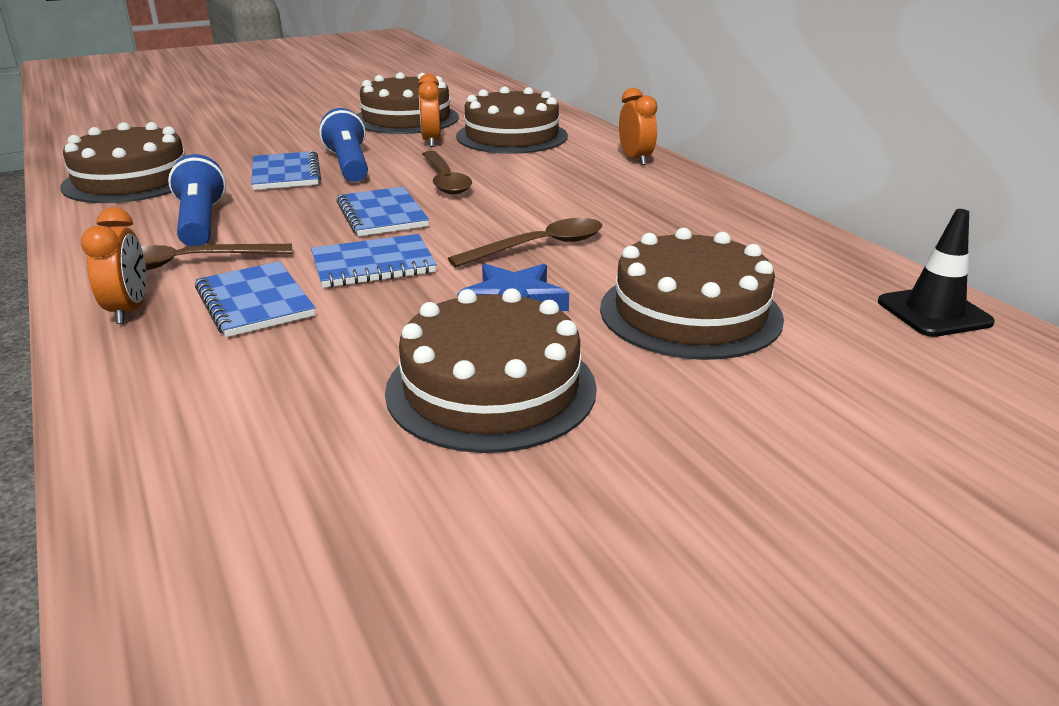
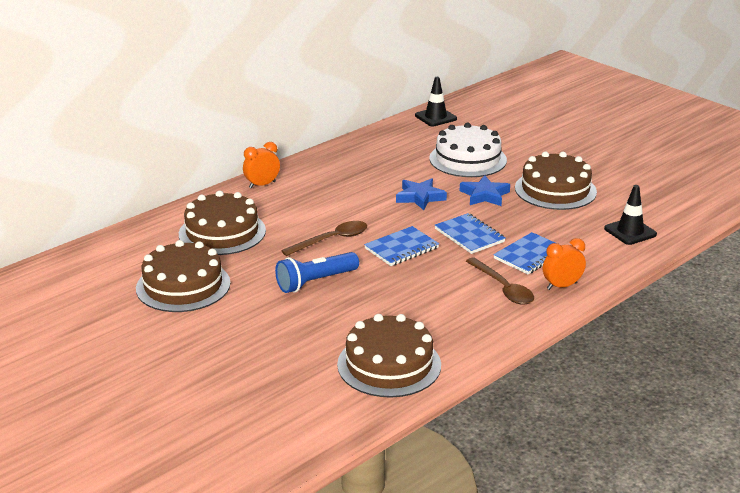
camera: 105 degrees left, 0 degrees up
(201, 223) = (448, 305): blue flashlight -> none
(215, 443) = (630, 231): none -> black traffic cone
(286, 174) = (345, 302): blue notebook -> none
(431, 141) = (246, 261): orange clock -> none
(539, 247) = (420, 197): brown spoon -> blue star
(690, 312) = (468, 159): brown cake -> white cake

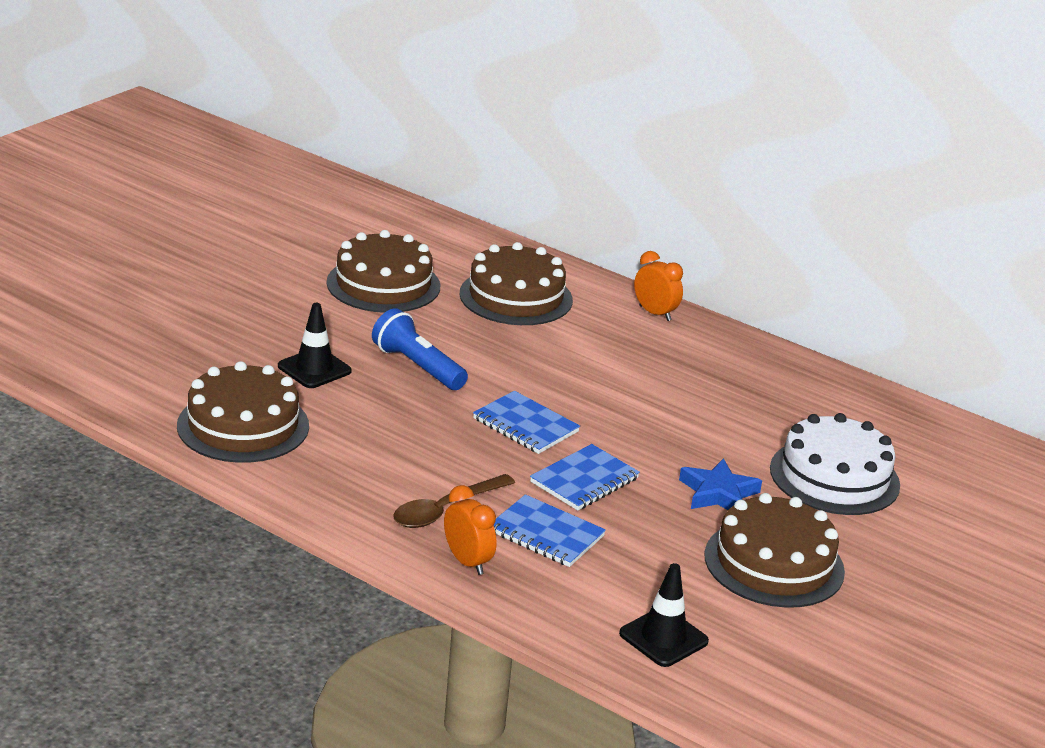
camera: 75 degrees right, 0 degrees up
(331, 240) = (527, 372): brown spoon -> none
(420, 197) = (682, 436): blue star -> none
(435, 117) = (972, 444): black traffic cone -> black traffic cone (314, 369)

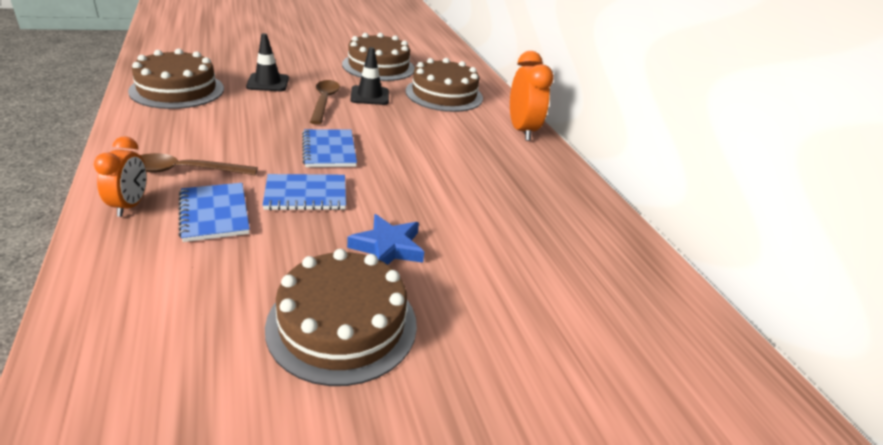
camera: 35 degrees right, 5 degrees up
(418, 367) = (324, 101): blue flashlight -> brown spoon
(655, 313) = (522, 130): orange clock -> orange clock, size x1.58
(663, 638) = (139, 336): black traffic cone -> black traffic cone (369, 96)
(834, 477) = (507, 281): white cake -> none

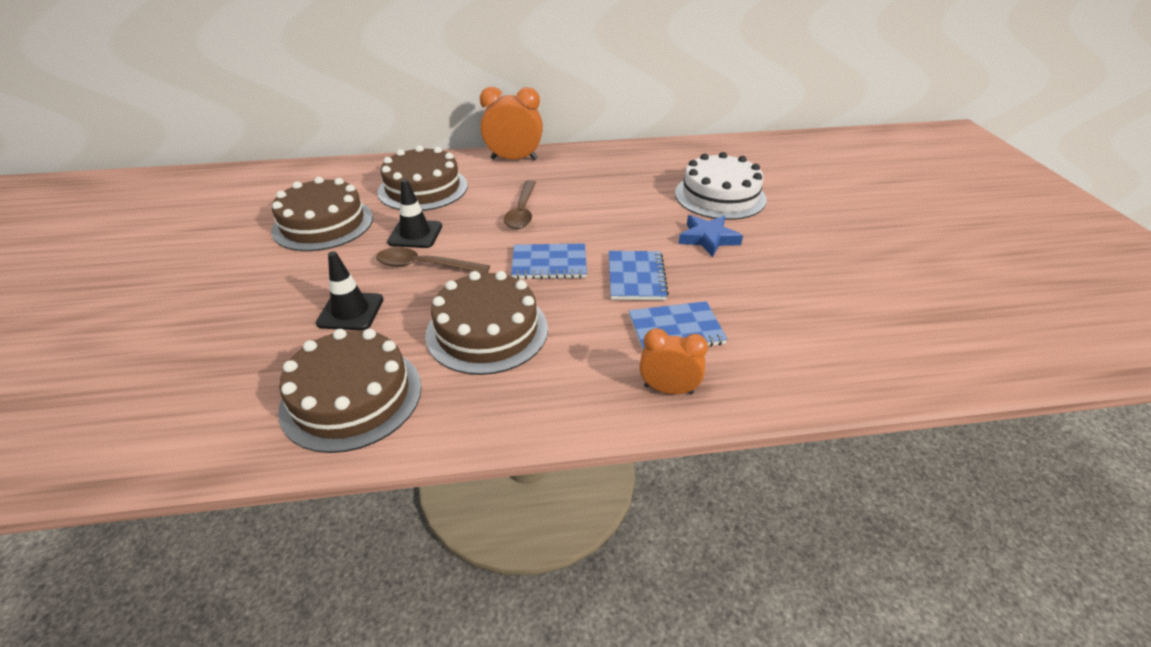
camera: 75 degrees left, 5 degrees up
(186, 171) = (594, 358): brown spoon -> brown spoon (522, 211)
(342, 324) = (799, 261): brown cake -> brown cake (487, 331)
(500, 266) = (720, 196): none -> white cake

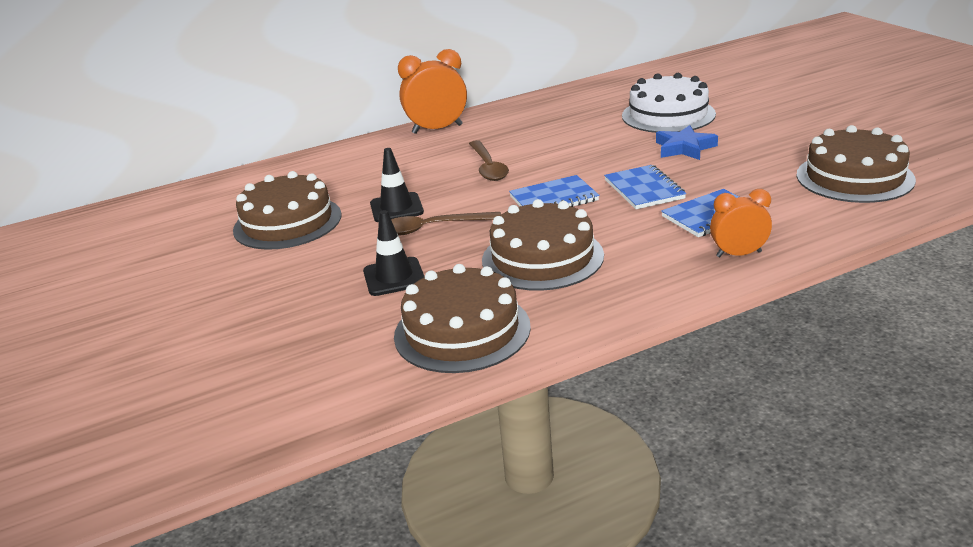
camera: 15 degrees left, 10 degrees down
(423, 188) = (365, 172): brown cake -> brown cake (854, 177)

